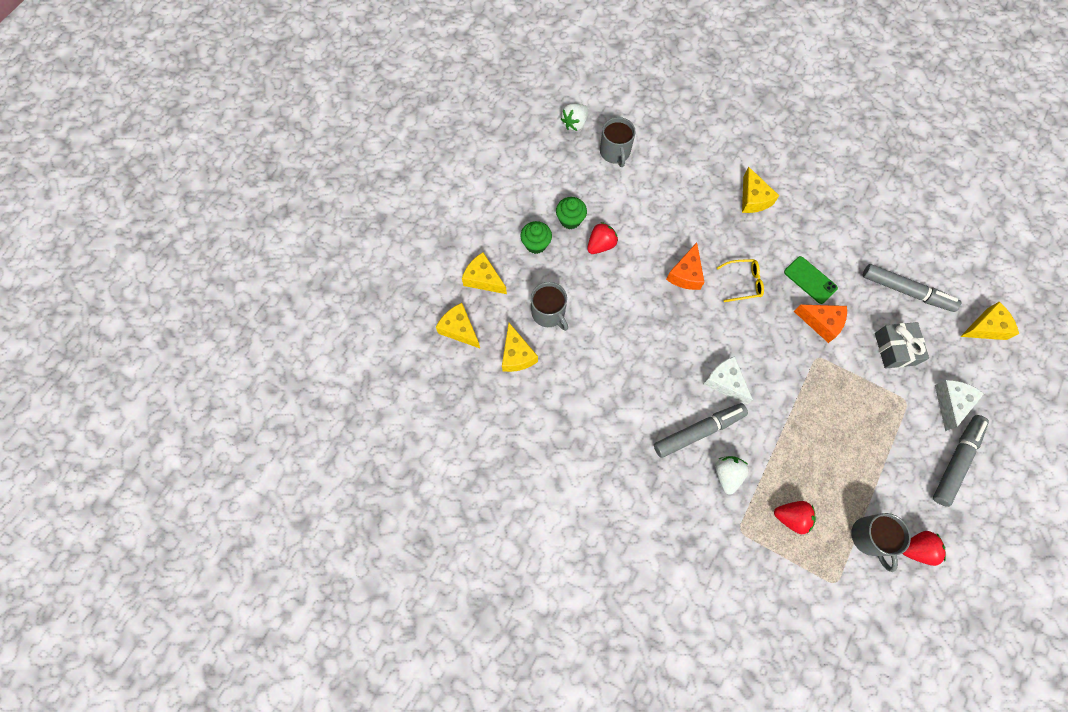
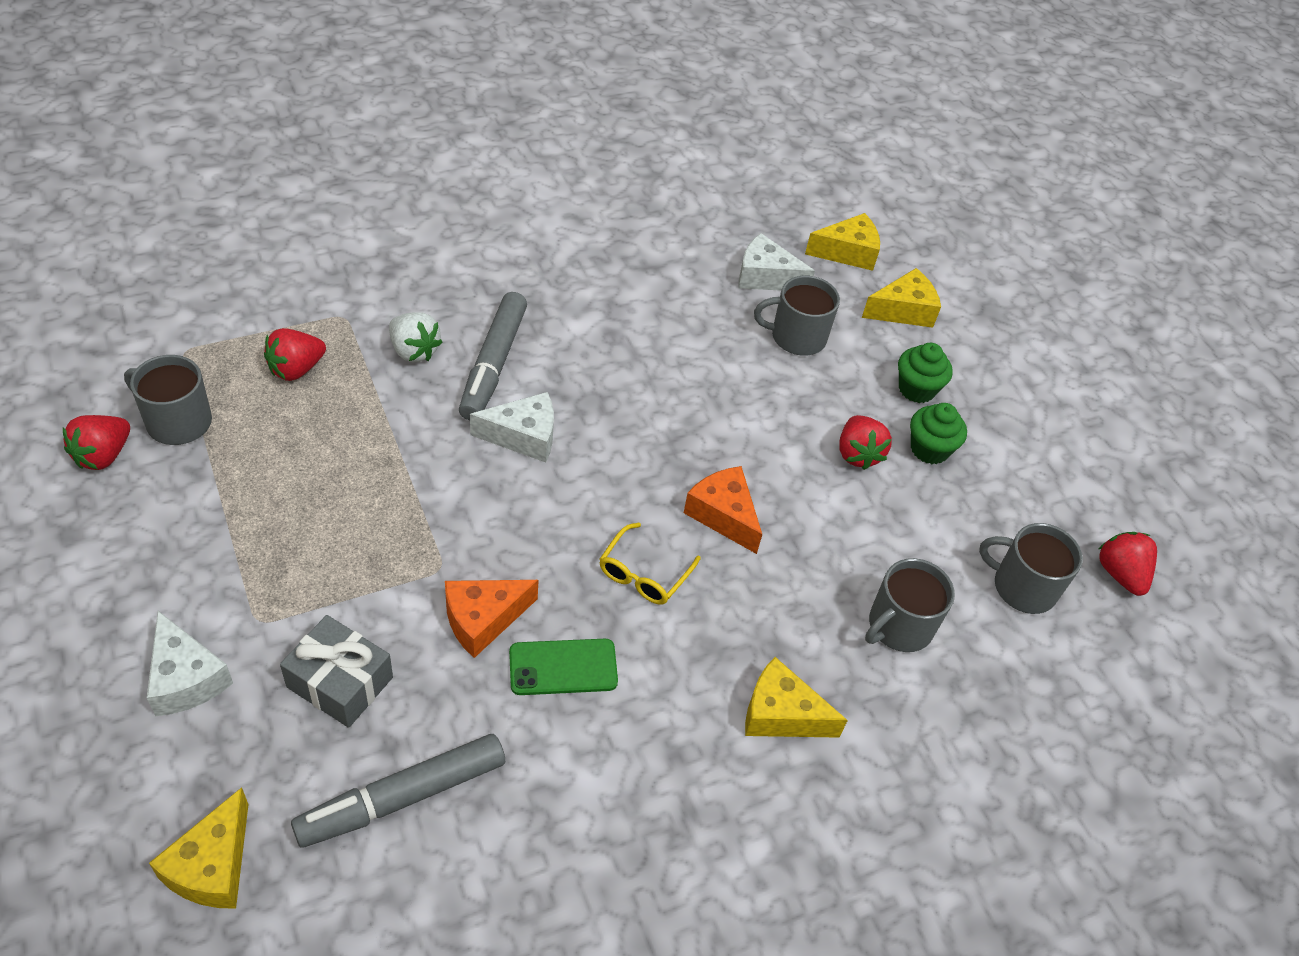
camera: 120 degrees right, 20 degrees down
(517, 355) = (765, 277): yellow cheese -> white cheese
(575, 124) = (1120, 574): white strawberry -> red strawberry
(676, 183) = (899, 626): none -> grey mug
(955, 461) = (119, 602): grey marker -> none

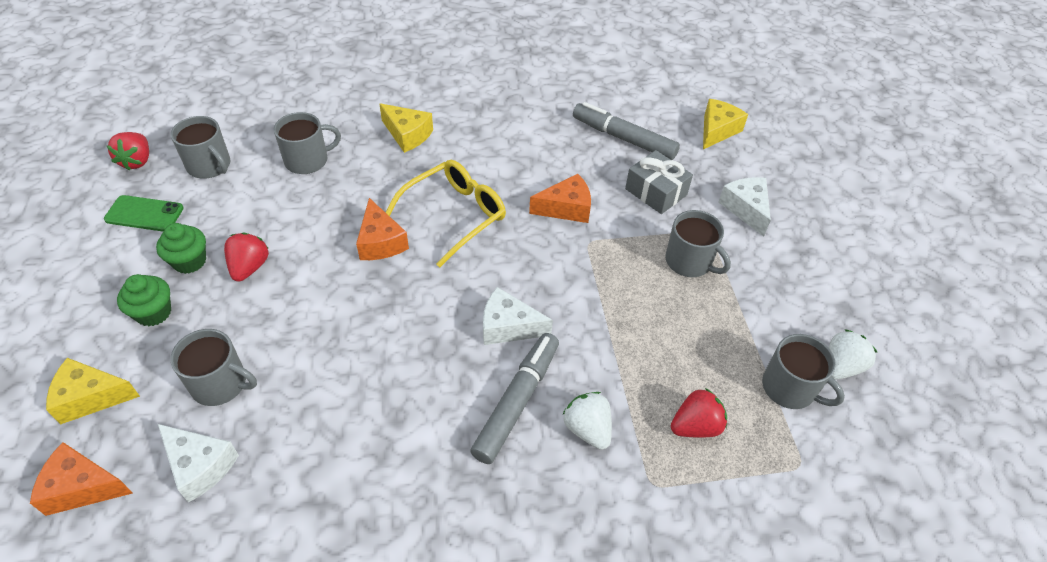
camera: 160 degrees left, 0 degrees up
(103, 455) = (840, 367): red strawberry -> white strawberry
(290, 564) = (689, 262): none -> grey mug
(402, 797) = (623, 138): grey marker -> grey marker turned 135 degrees counterclockwise
(563, 667) = (523, 176): green phone -> green phone (144, 214)
(644, 573) = (454, 216): yellow glasses -> yellow glasses, size x1.69
(847, 252) = (82, 487): yellow cheese -> orange cheese

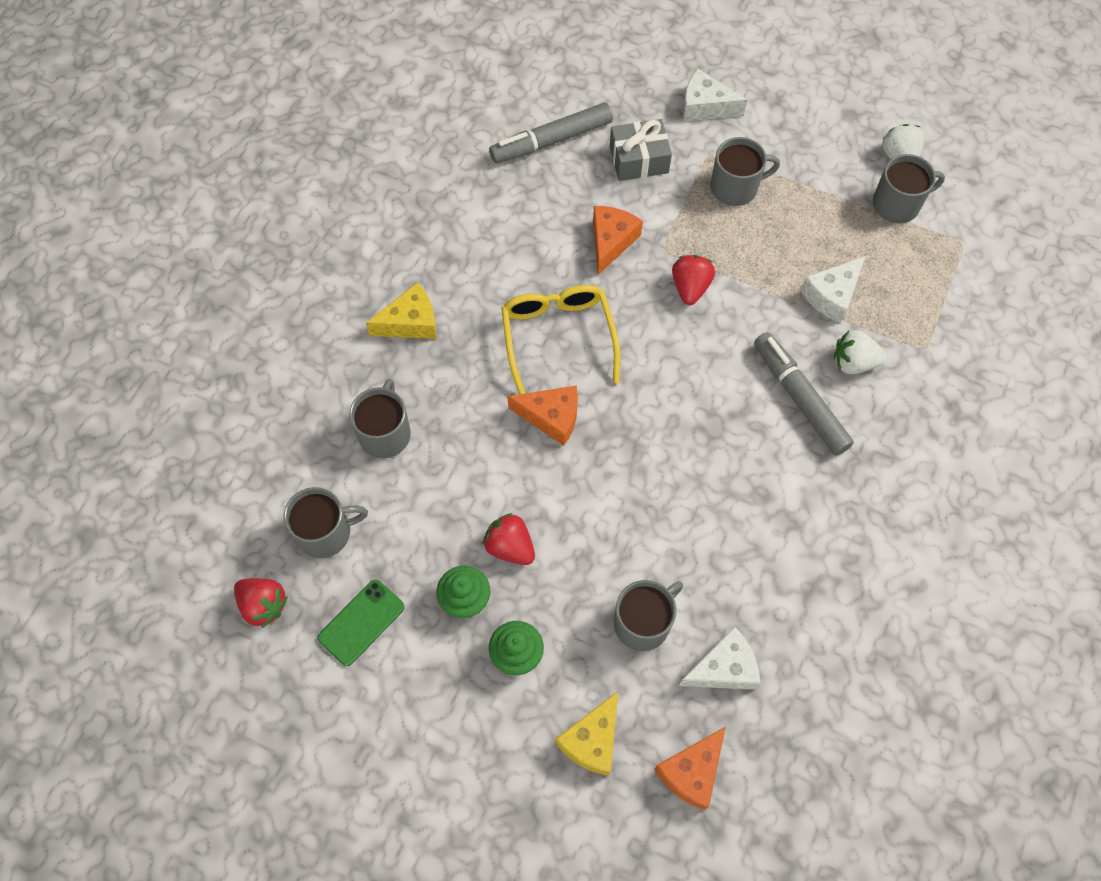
camera: 55 degrees left, 15 degrees up
(508, 327) = (720, 364): white cheese -> white cheese (832, 295)
(695, 426) = (893, 288): red strawberry -> red strawberry (690, 287)
(717, 130) = (594, 60): yellow cheese -> none

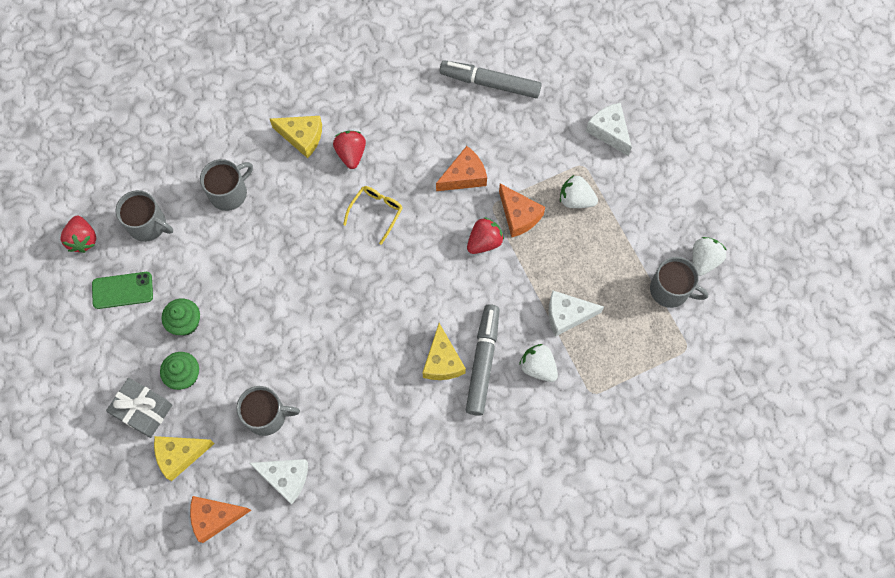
camera: 40 degrees right, 5 degrees up
(510, 547) = (236, 313): red strawberry -> red strawberry (351, 154)
(551, 417) = (328, 257): orange cheese -> orange cheese (519, 215)
(558, 339) = (376, 212): yellow glasses -> yellow glasses, size x0.59
(639, 159) = (532, 135): grey gift -> grey gift (143, 410)
(735, 187) = (576, 199): grey mug -> white strawberry
(762, 428) = (442, 361): none -> yellow cheese

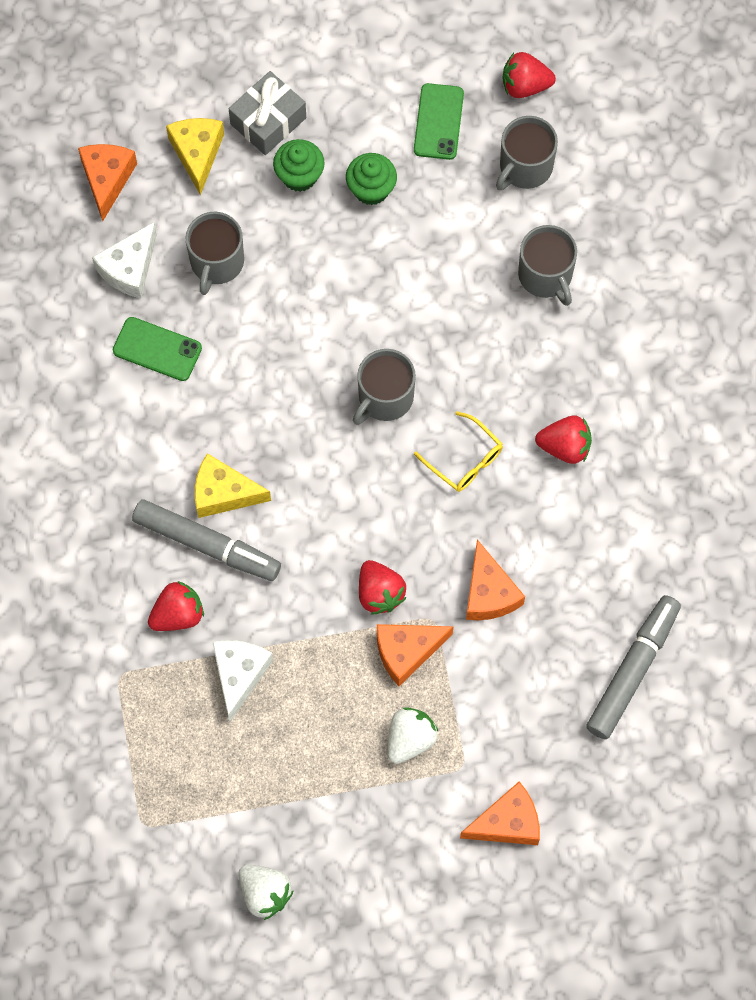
camera: 105 degrees right, 0 degrees up
(302, 137) = (608, 387): yellow cheese -> none
(345, 438) = (157, 349): none -> green phone
(538, 367) = (178, 614): white strawberry -> red strawberry
(609, 131) = (507, 822): white cheese -> orange cheese
(670, 290) = (234, 830): grey mug -> grey mug (384, 397)

